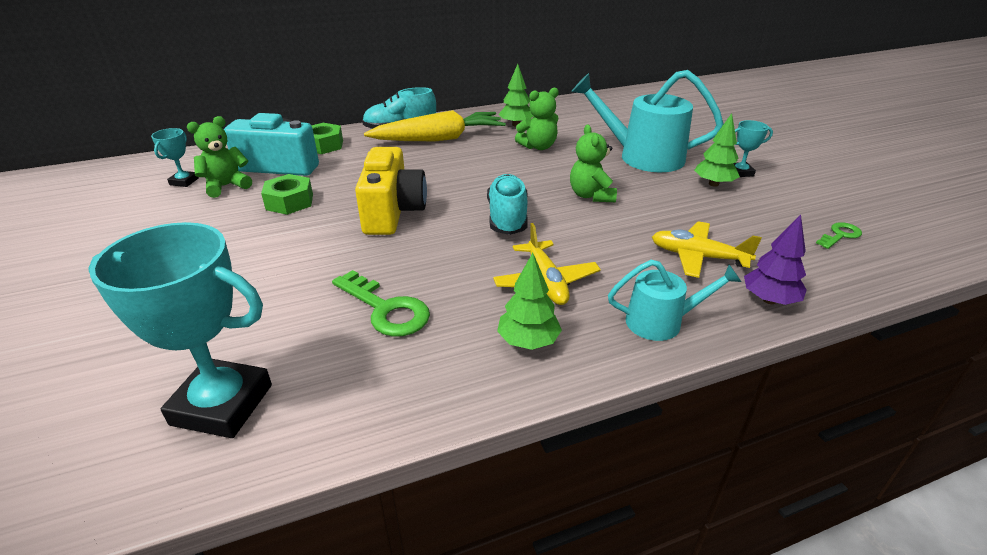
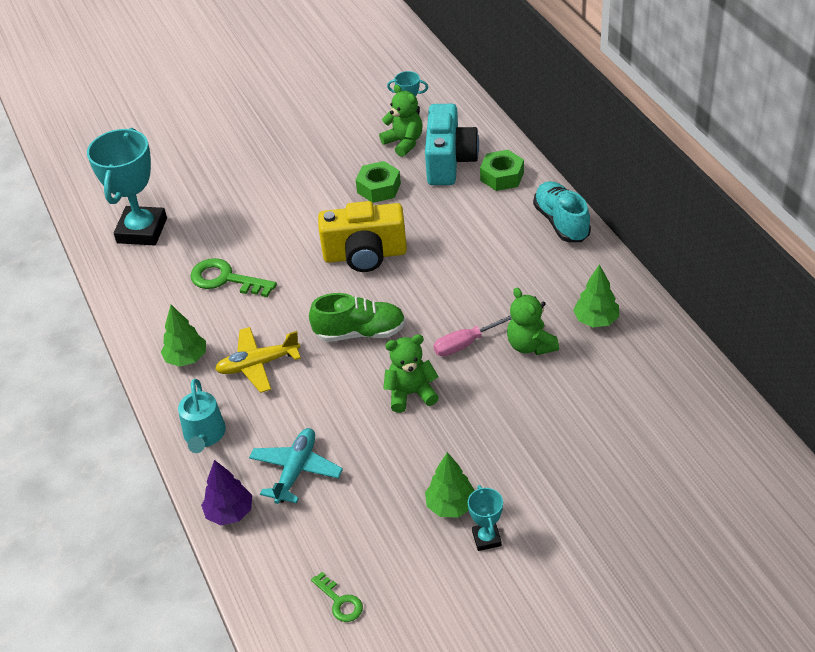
camera: 90 degrees right, 10 degrees up
(386, 309) = (225, 279): green key -> green key turned 75 degrees clockwise
(439, 139) = (536, 258): yellow carrot -> none
(507, 218) = (360, 332): turquoise shoe -> green shoe
(532, 170) = (466, 344): none -> pink screwdriver
(643, 157) = (517, 444): turquoise watering can -> none
(698, 257) = (296, 471): yellow plane -> turquoise plane

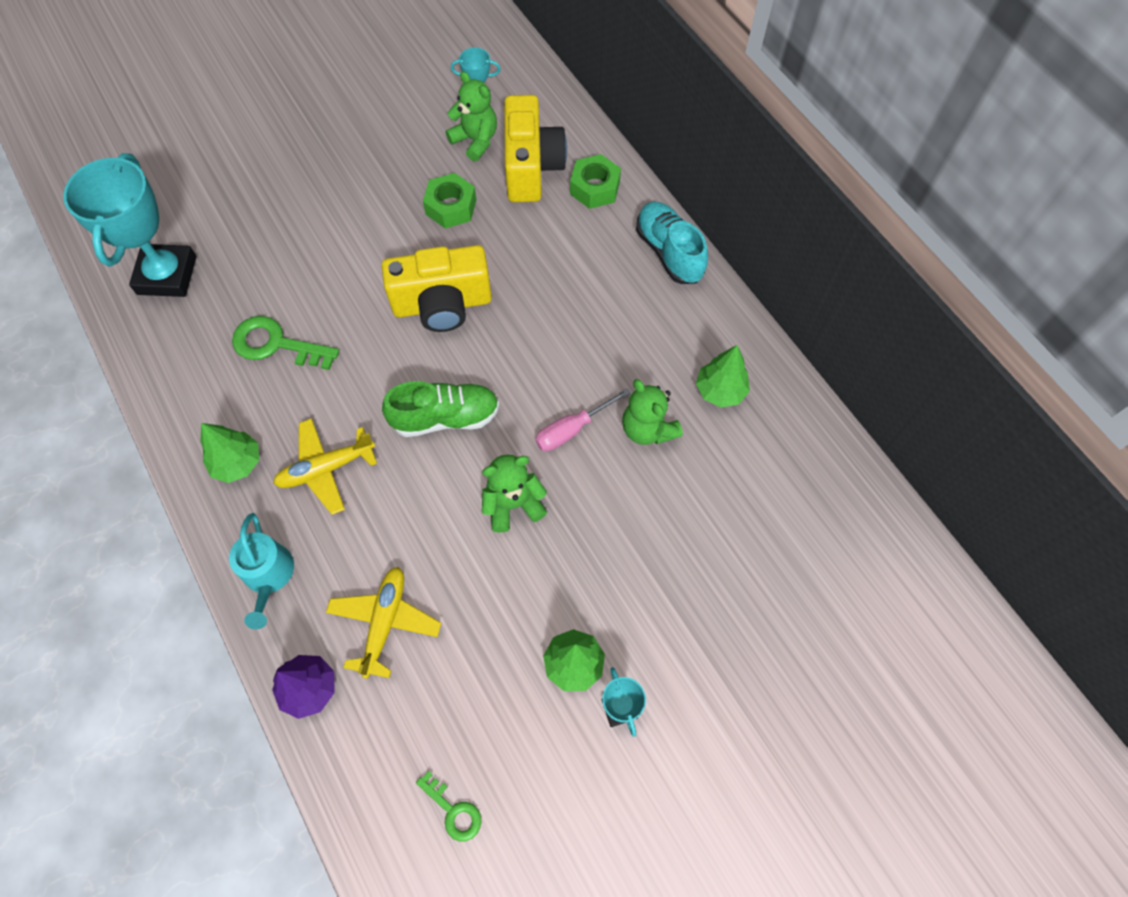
camera: 10 degrees left, 20 degrees up
(296, 471) = (385, 622): turquoise plane -> yellow plane
(449, 161) = (531, 167): turquoise camera -> yellow camera

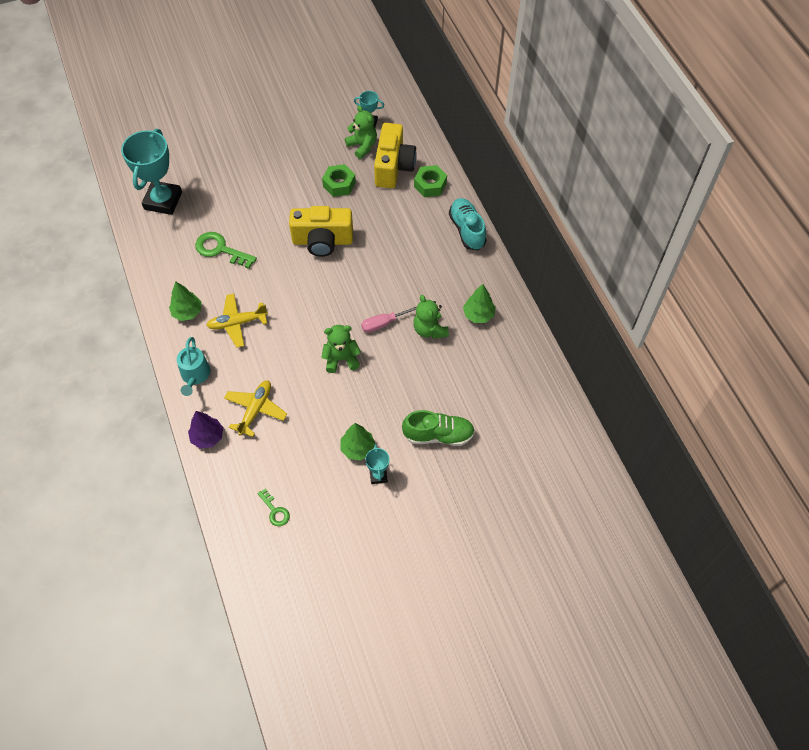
camera: 10 degrees right, 5 degrees down
(445, 417) = (311, 305): green shoe -> green shoe (438, 435)

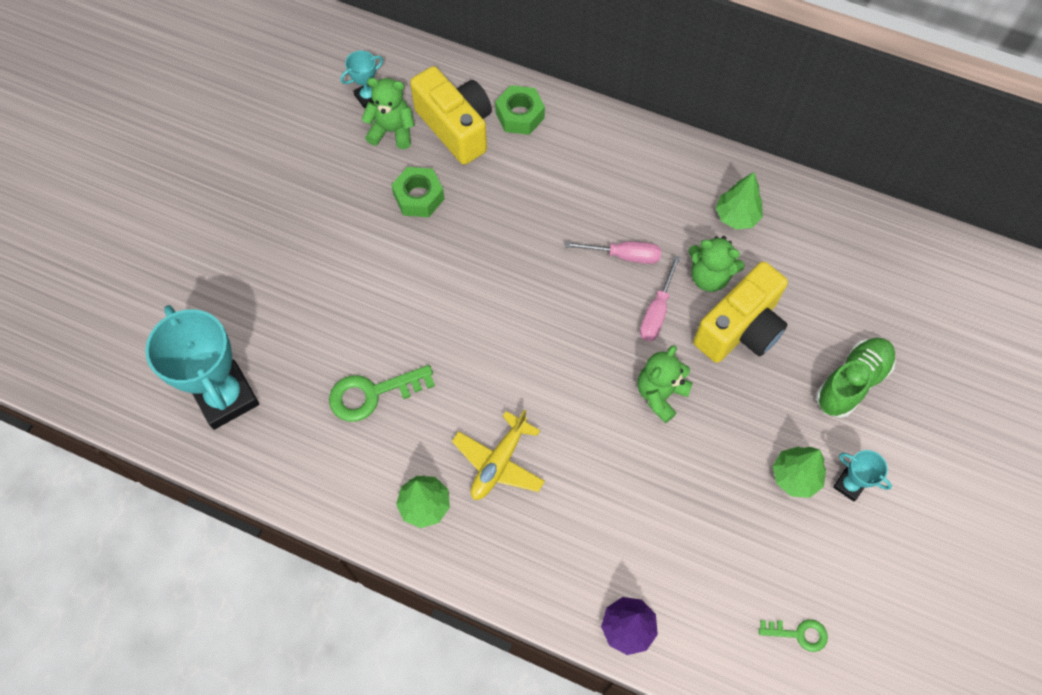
camera: 45 degrees left, 5 degrees up
(195, 375) = (526, 571): turquoise watering can -> none
(255, 410) = (641, 542): yellow plane -> none
(322, 241) = (479, 279): yellow camera -> yellow camera (740, 329)
(401, 286) = (624, 255): none -> pink screwdriver
(467, 230) = (617, 134): turquoise shoe -> none

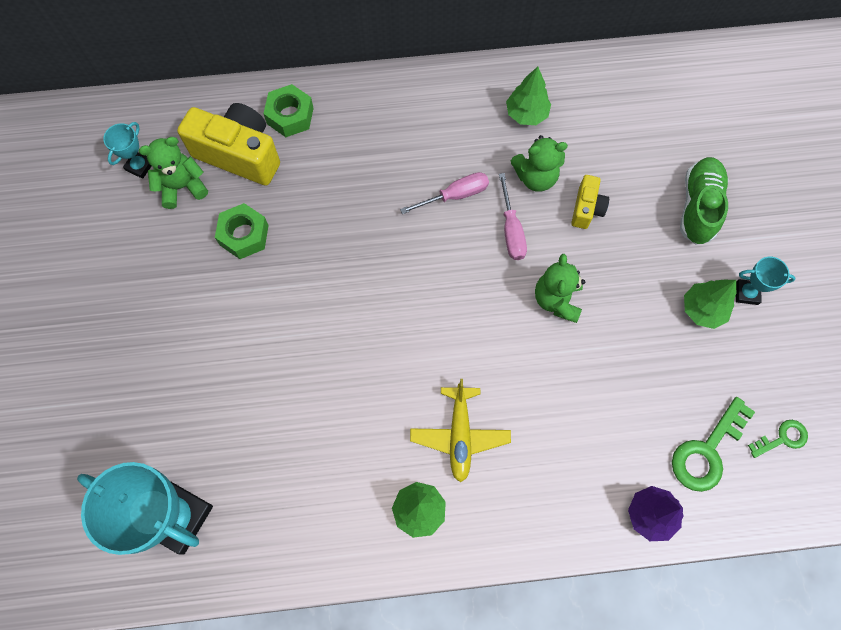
camera: 30 degrees left, 5 degrees up
(372, 394) = (311, 437): green key -> green key (707, 451)
(740, 329) = (586, 209): yellow camera -> yellow camera, size x0.51

